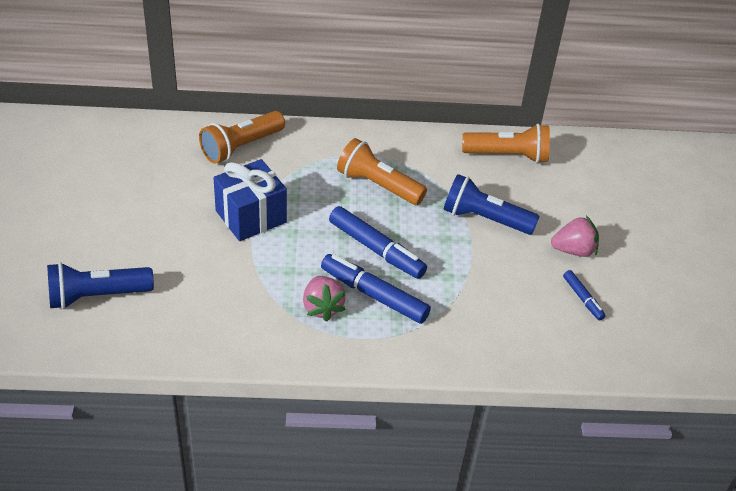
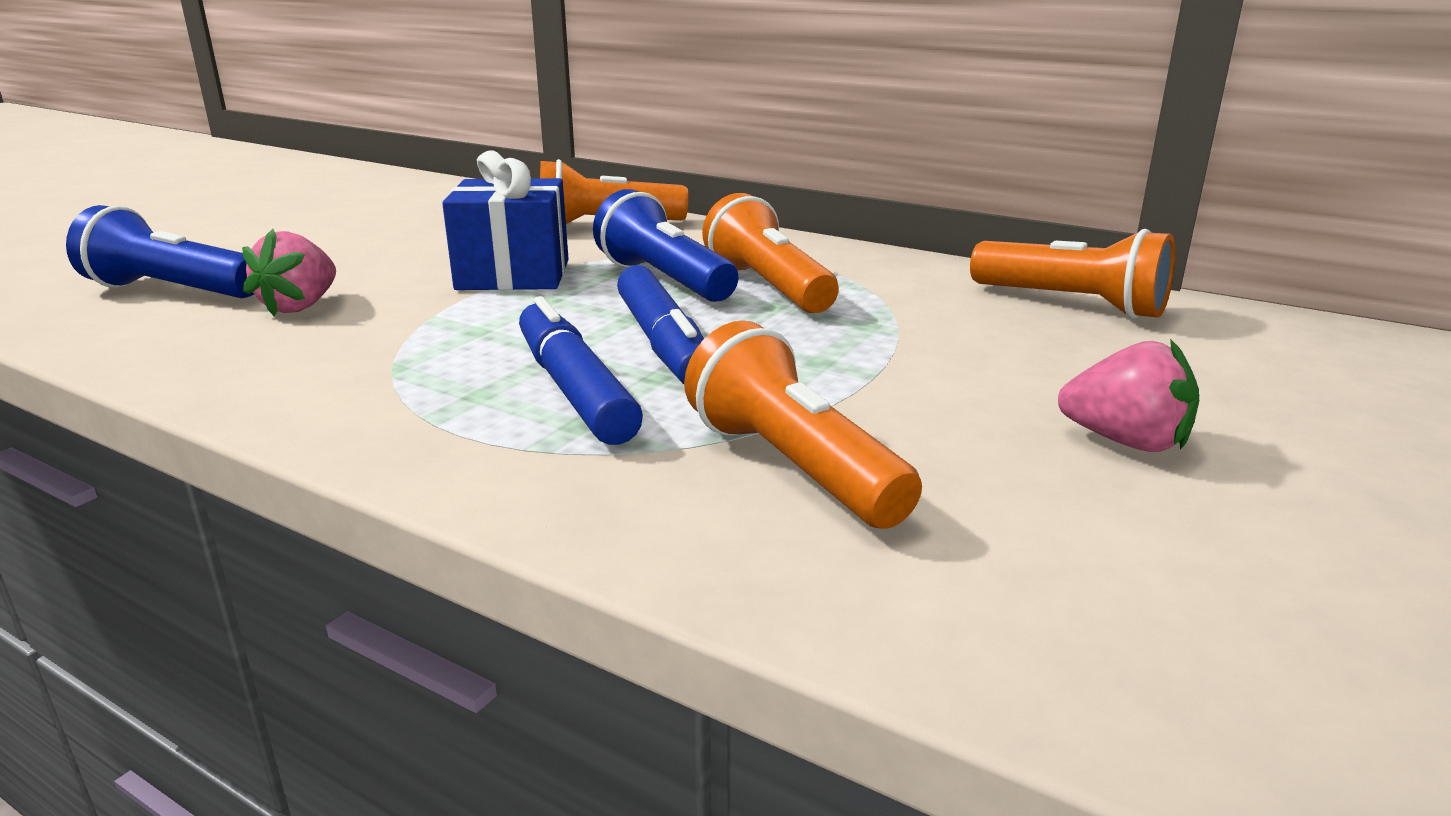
camera: 35 degrees right, 20 degrees down
(322, 307) = (457, 379): pink strawberry -> pink strawberry (300, 306)
(485, 219) = (938, 357): blue flashlight -> blue flashlight (664, 280)
(486, 307) = (793, 467): none -> orange flashlight
(582, 299) = (1083, 523): blue marker -> none

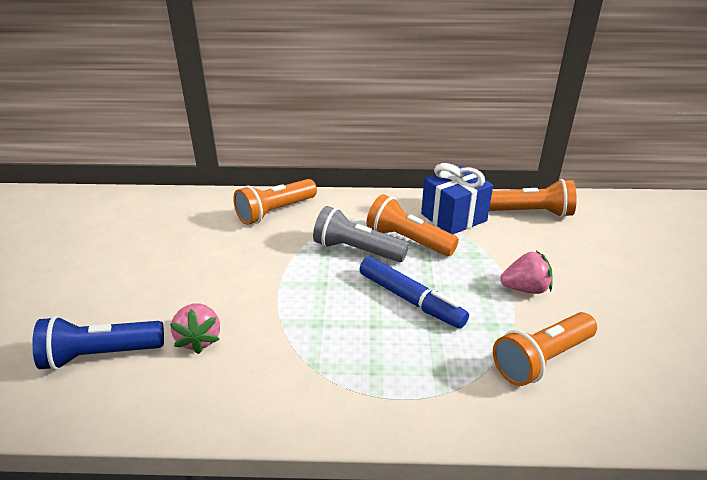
camera: 30 degrees left, 10 degrees up
(513, 275) = (279, 271): blue gift -> blue gift (453, 217)
(575, 389) = (411, 347): blue marker -> none
(664, 280) = (357, 250): blue flashlight -> grey flashlight
(793, 467) = (542, 359): orange flashlight -> orange flashlight turned 60 degrees counterclockwise
(1125, 442) = (623, 296): pink strawberry -> pink strawberry (525, 288)

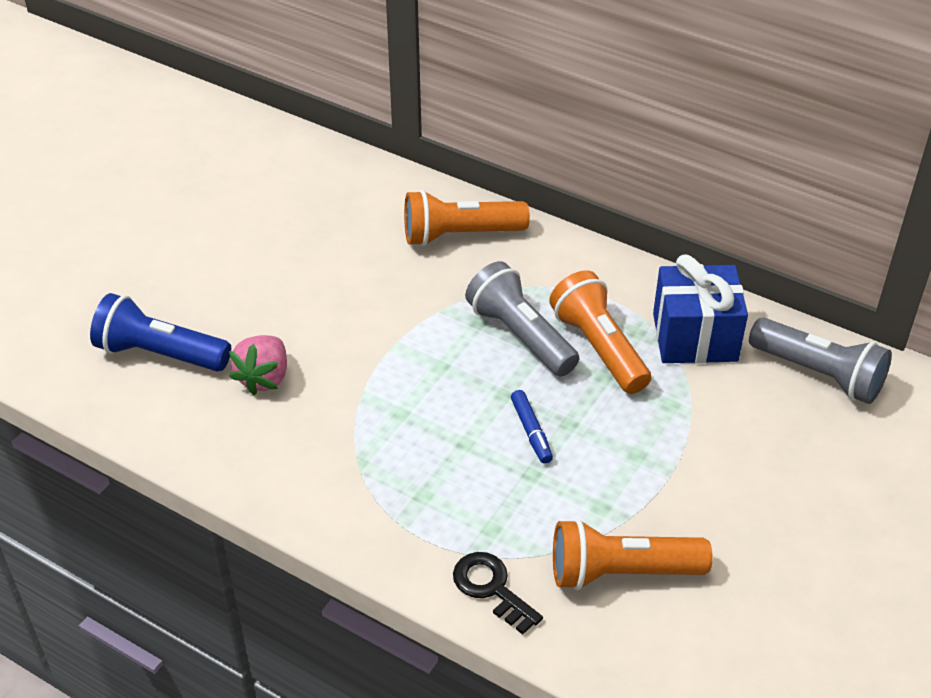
camera: 30 degrees right, 10 degrees up
(410, 300) = (531, 431): blue marker -> blue marker, size x0.53
(475, 410) = (491, 588): none -> black key
(525, 288) = (691, 480): pink strawberry -> none
(531, 212) = (819, 374): orange flashlight -> grey flashlight

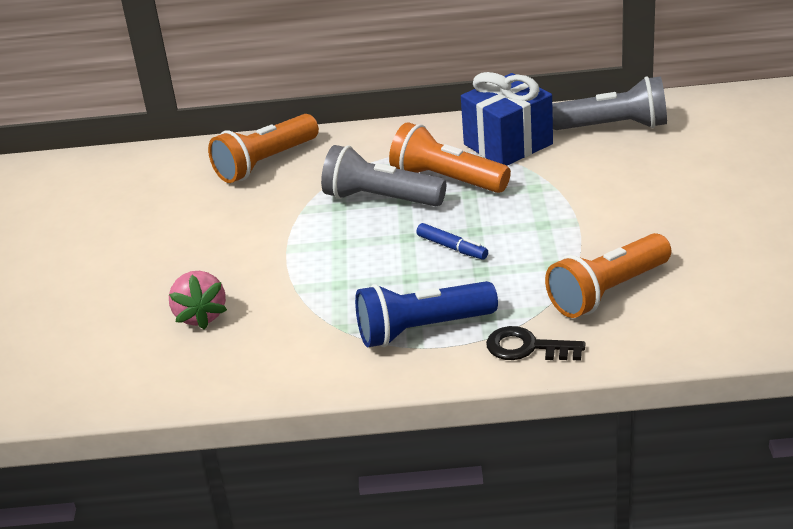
camera: 30 degrees left, 10 degrees down
(160, 354) = (89, 343): blue flashlight -> blue flashlight (422, 329)

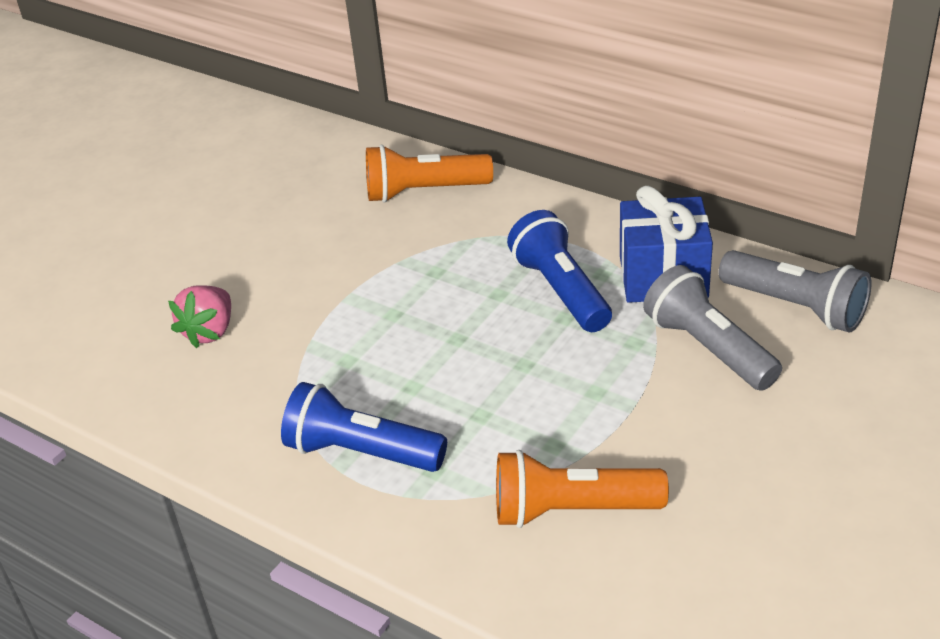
camera: 35 degrees right, 5 degrees up
(380, 199) = (479, 282): grey flashlight -> grey flashlight (708, 348)
(447, 180) = (561, 290): orange flashlight -> blue flashlight
(452, 247) = (483, 373): blue marker -> none
(527, 347) = (428, 530): black key -> none

